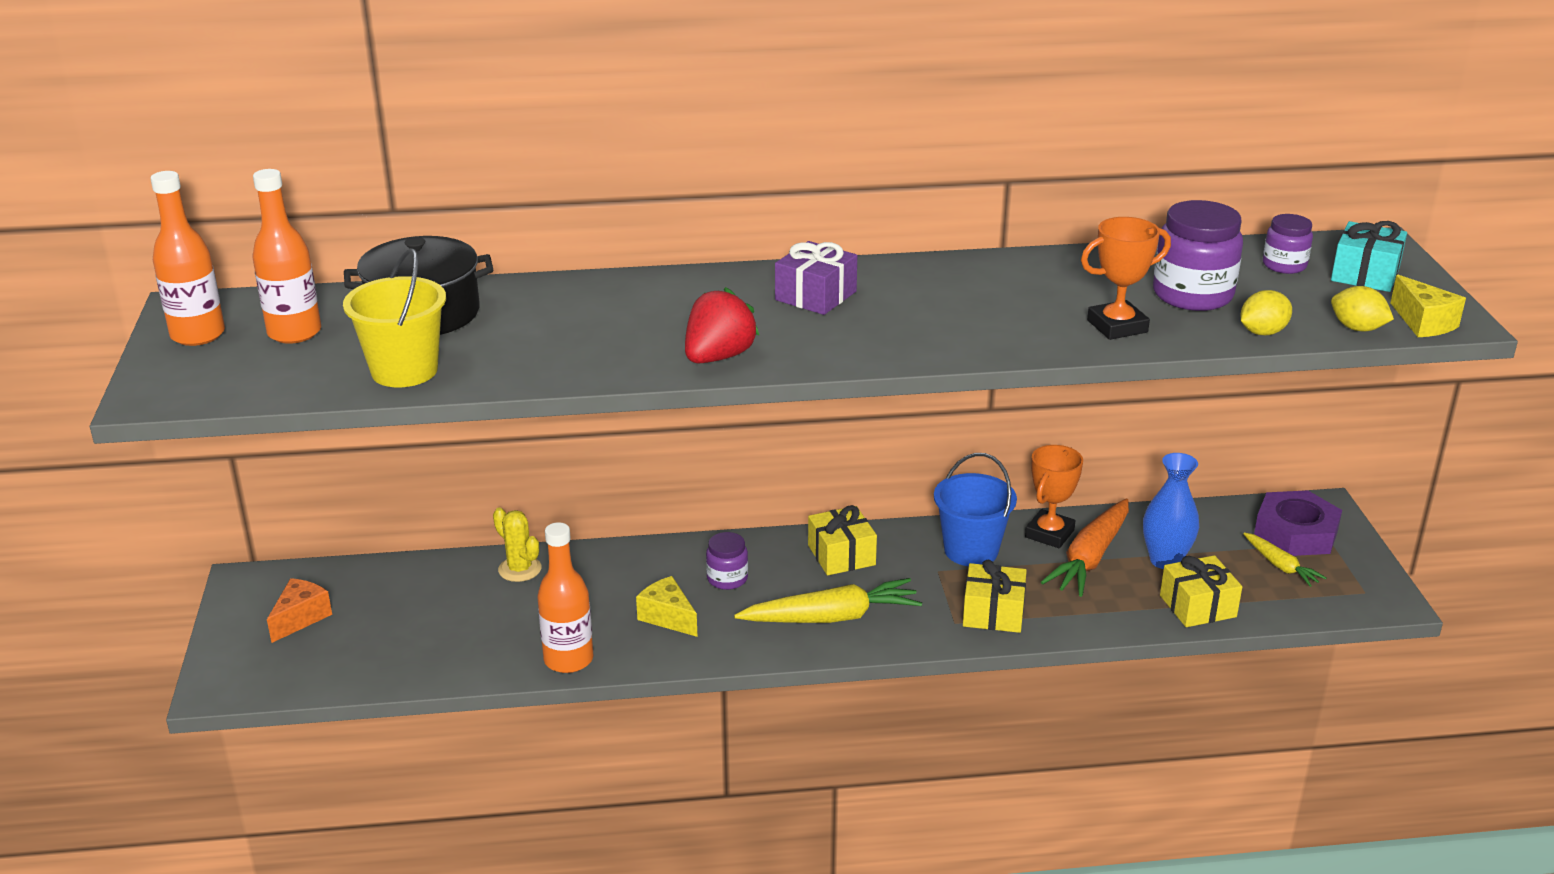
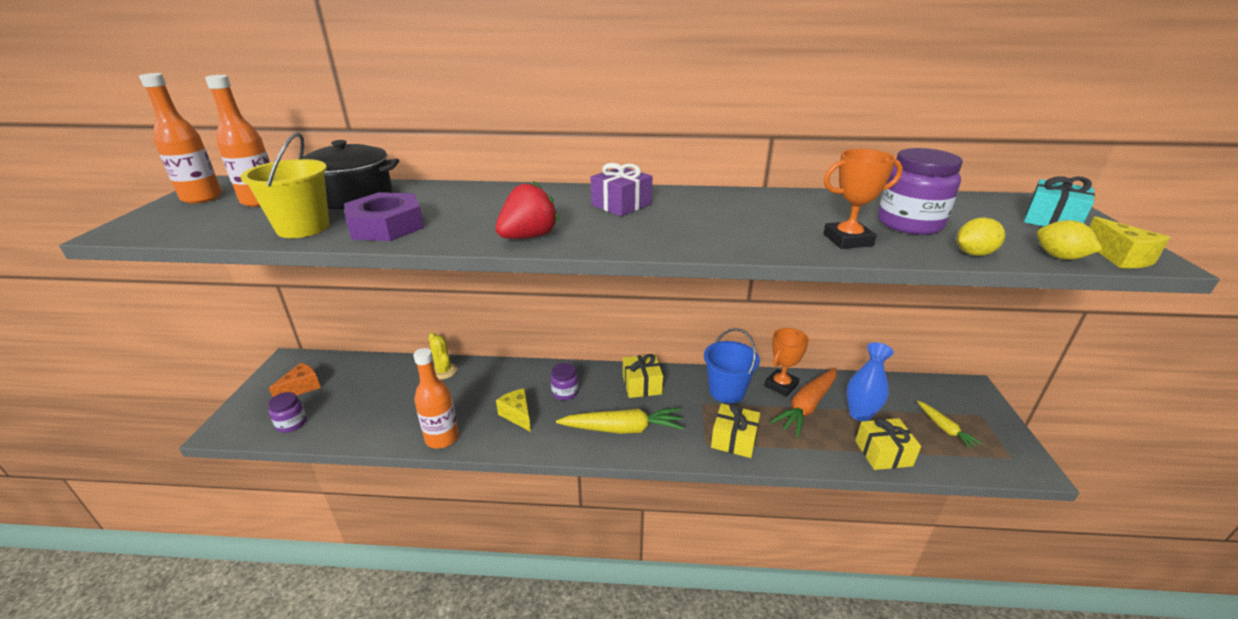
camera: 10 degrees right, 0 degrees up
(1284, 265) = (981, 210): purple jar -> purple jar (292, 423)
(1295, 533) = (954, 404): purple nut -> purple nut (386, 226)

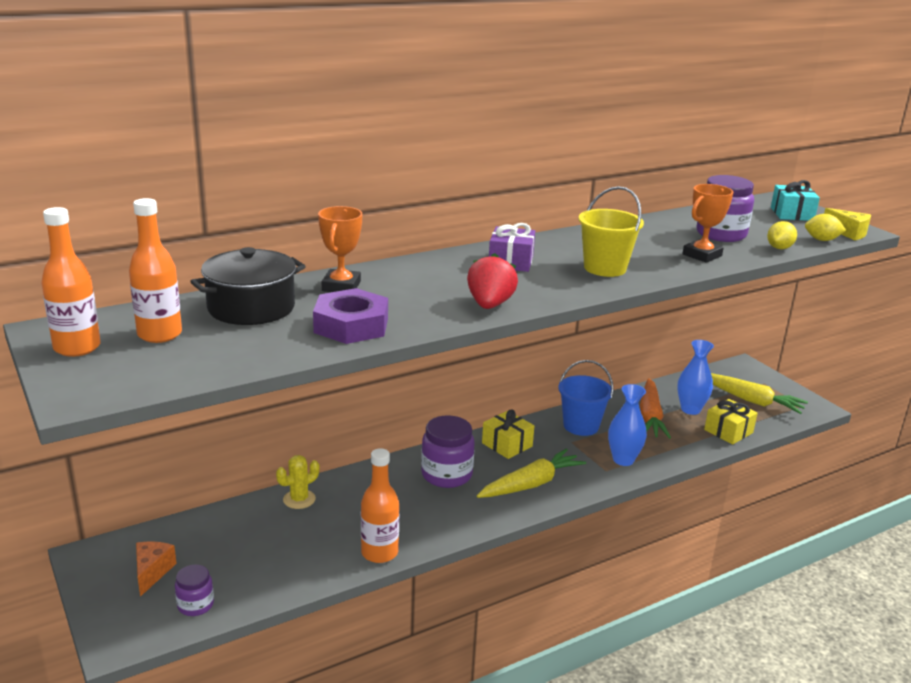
camera: 35 degrees left, 5 degrees down
(303, 228) = (275, 346): yellow bucket -> yellow bucket (605, 268)
(443, 371) = (299, 499): yellow cactus -> yellow cactus turned 60 degrees counterclockwise
(517, 415) = (426, 508): yellow cheese -> none
(565, 392) = (446, 475): purple jar -> purple jar, size x1.77
(734, 439) = (623, 460): yellow gift -> blue vase
(781, 385) = (617, 407): orange trophy -> orange trophy (341, 286)
(944, 428) = (750, 400): yellow carrot -> yellow carrot, size x1.81

